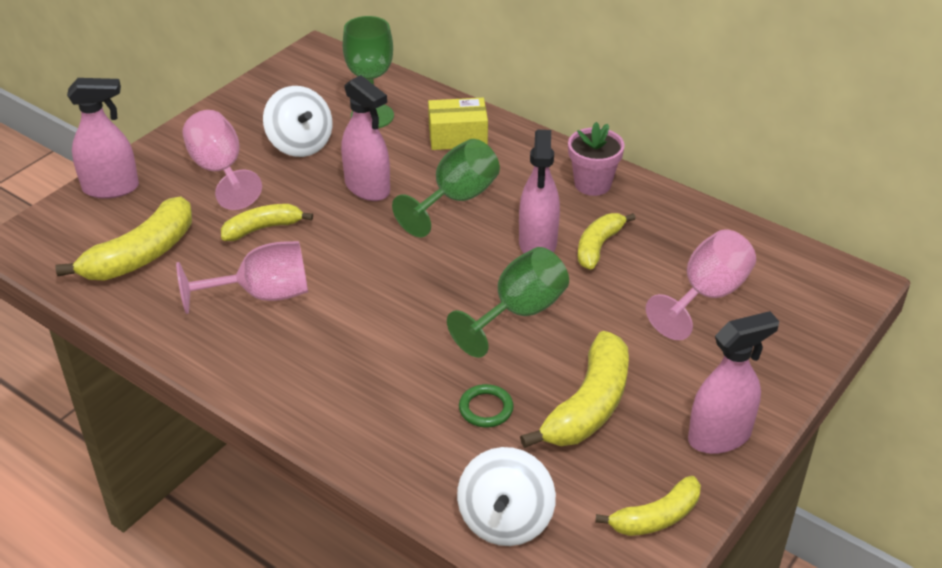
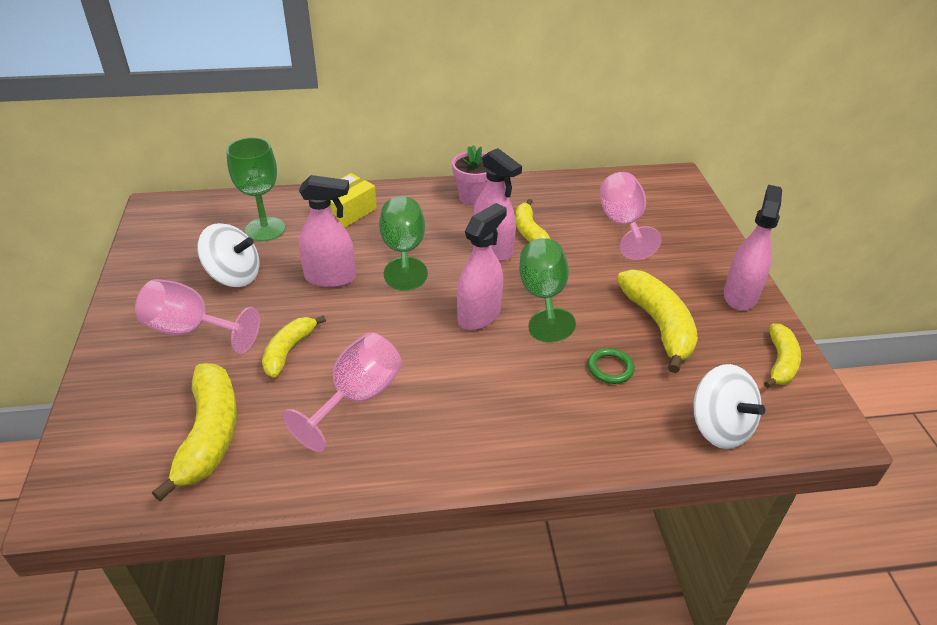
camera: 45 degrees left, 0 degrees up
(111, 188) = (103, 400): pink spray bottle -> pink spray bottle (479, 315)

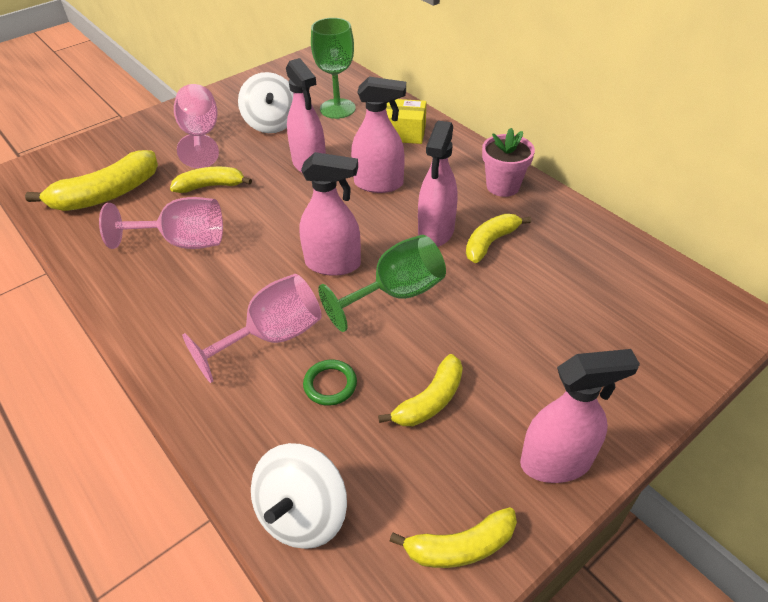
camera: 60 degrees right, 5 degrees up
(403, 252) = (379, 184): green goblet -> pink spray bottle
(623, 224) = (581, 305): pink goblet -> pink goblet (272, 337)
(658, 325) = (430, 401): yellow banana -> yellow banana, size x0.62

